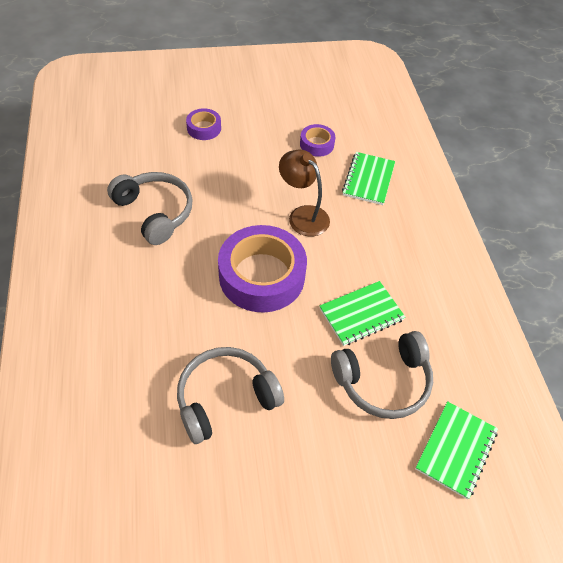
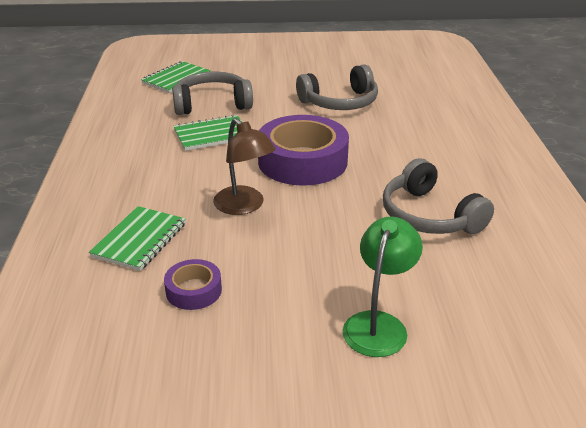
camera: 170 degrees left, 20 degrees down
(204, 128) = (378, 324): purple tape -> green lamp

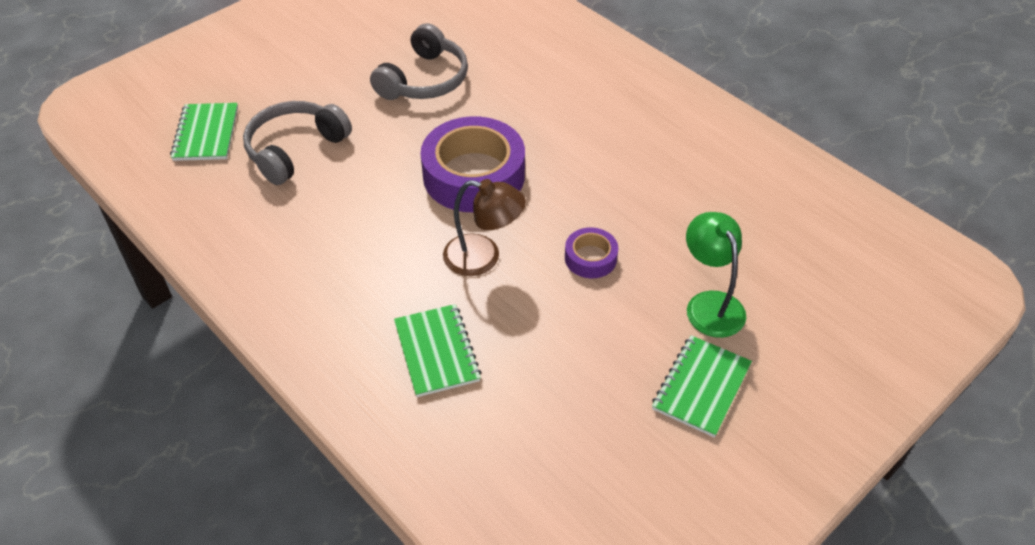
camera: 40 degrees left, 15 degrees up
(194, 290) = (546, 368): purple tape -> purple tape (590, 258)
(212, 135) = (347, 191): green notebook -> green notebook (701, 387)
(429, 216) = (640, 176): grey headphones -> none

